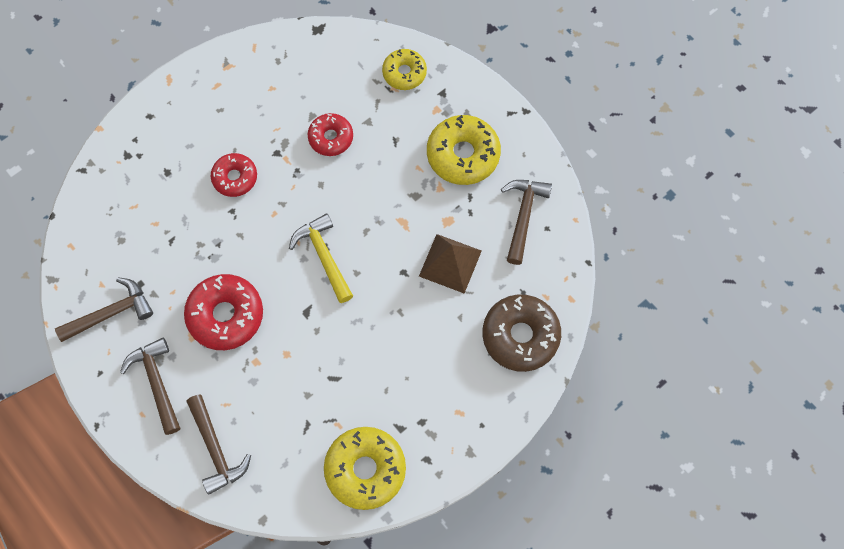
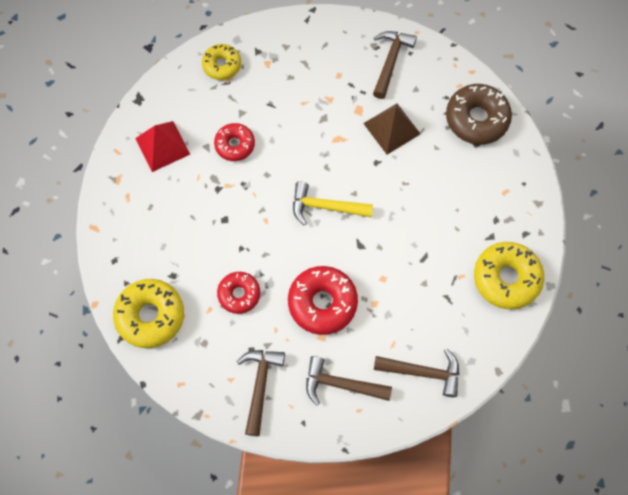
camera: 55 degrees left, 0 degrees up
(235, 178) = (215, 230): red donut -> red donut (239, 294)
(286, 80) = (162, 146): none -> red pyramid
(463, 155) = (316, 68): yellow donut -> yellow donut (150, 316)
(523, 216) = (390, 61): brown hammer -> brown hammer turned 60 degrees clockwise

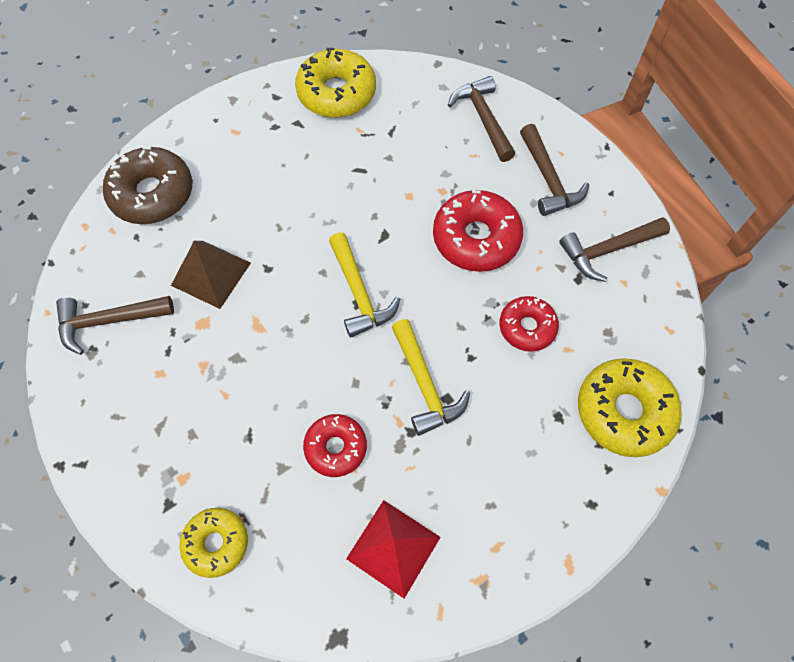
camera: 120 degrees left, 5 degrees down
(240, 212) = (425, 385): none -> yellow hammer

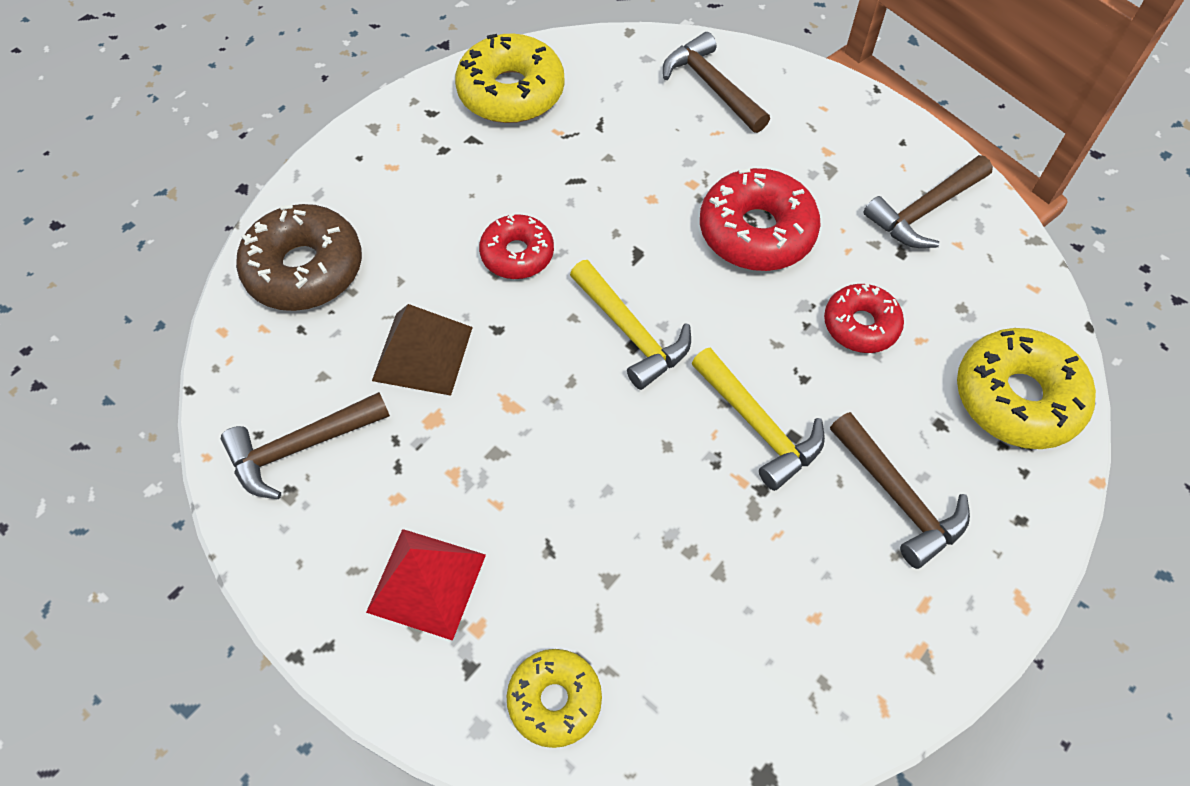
camera: 15 degrees left, 5 degrees down
(336, 447) = (671, 534): red donut -> red donut (517, 254)
(393, 547) = (793, 641): red pyramid -> red pyramid (426, 583)
(548, 179) = (820, 142): brown hammer -> brown hammer (899, 498)

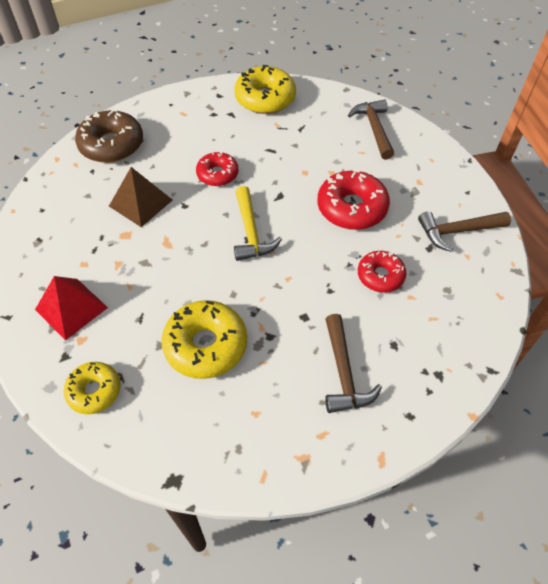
camera: 25 degrees right, 5 degrees down
(300, 448) = (55, 223): brown hammer -> none
(759, 426) = (288, 304): yellow hammer -> none
(1017, 398) = (450, 350): yellow donut -> yellow donut (205, 345)

